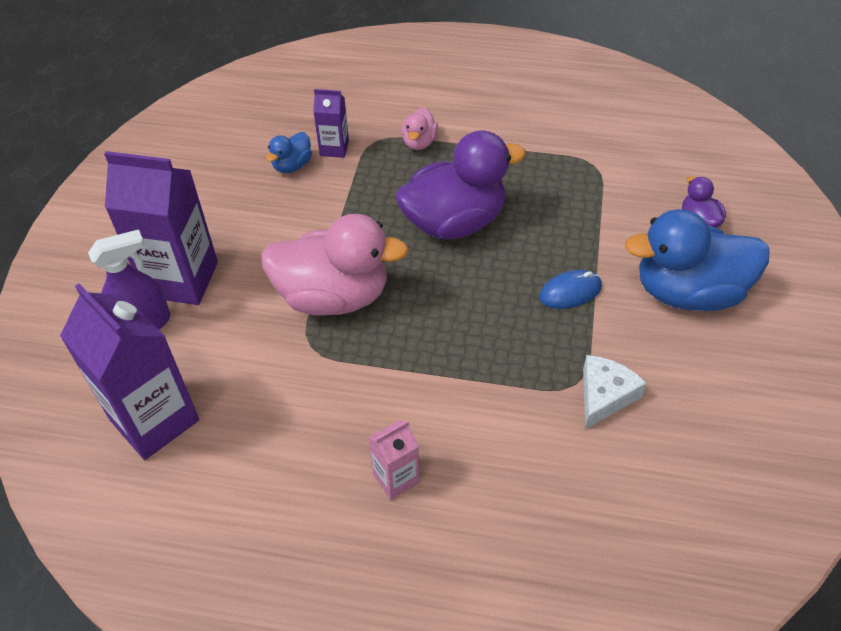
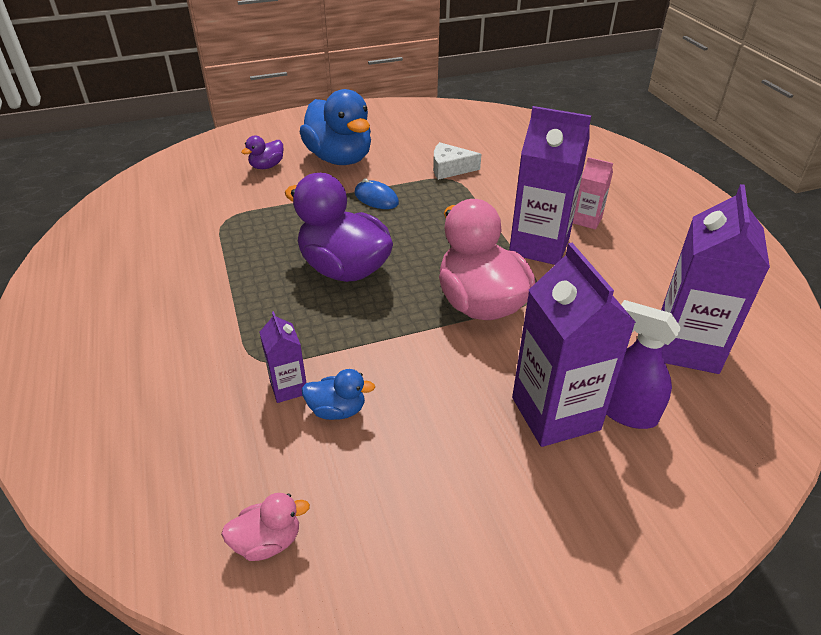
camera: 120 degrees left, 10 degrees down
(382, 395) = (539, 246): none -> purple carton
(419, 142) = (245, 327): pink duck -> pink duck (268, 541)

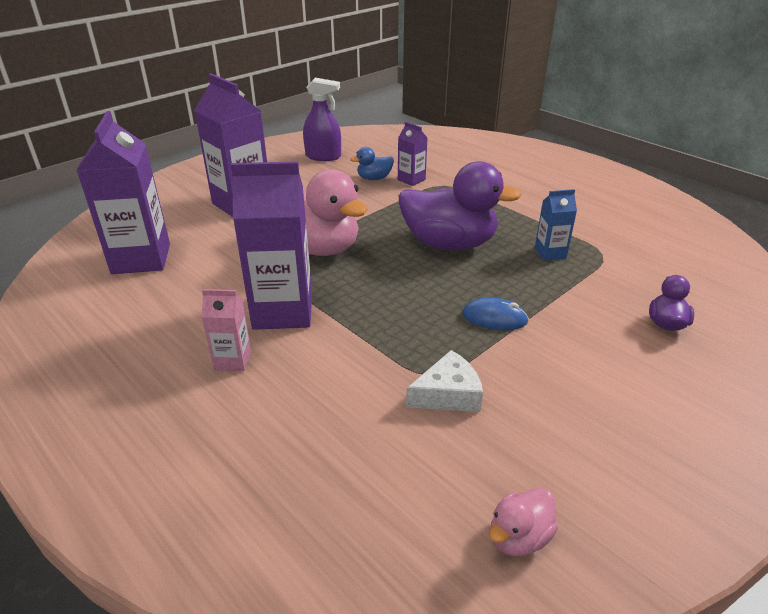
camera: 155 degrees right, 5 degrees down
(266, 233) = (550, 253): none -> blue carton
(268, 541) = (365, 142): pink duck -> pink duck (518, 537)
(340, 158) = (604, 364): blue duck -> none
(625, 411) = (195, 214): purple spray bottle -> purple spray bottle (323, 156)

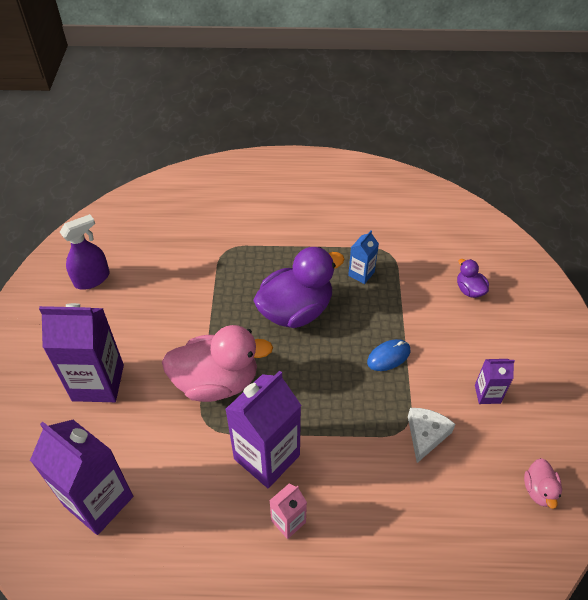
camera: 45 degrees left, 15 degrees up
(374, 178) = (166, 278): blue duck -> none
(411, 180) = (196, 260): purple carton -> purple carton (487, 394)

